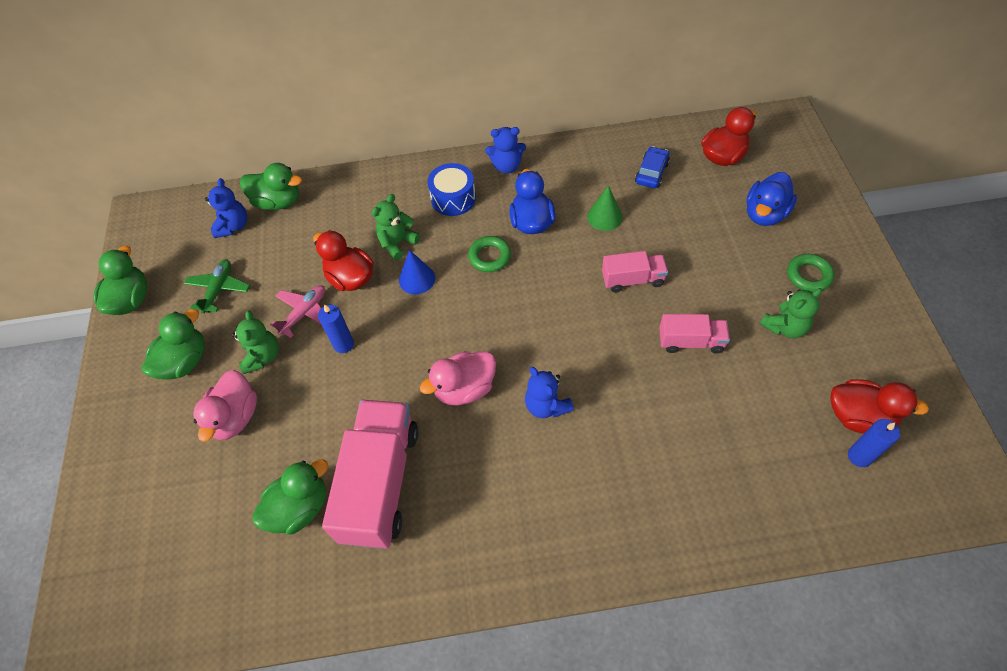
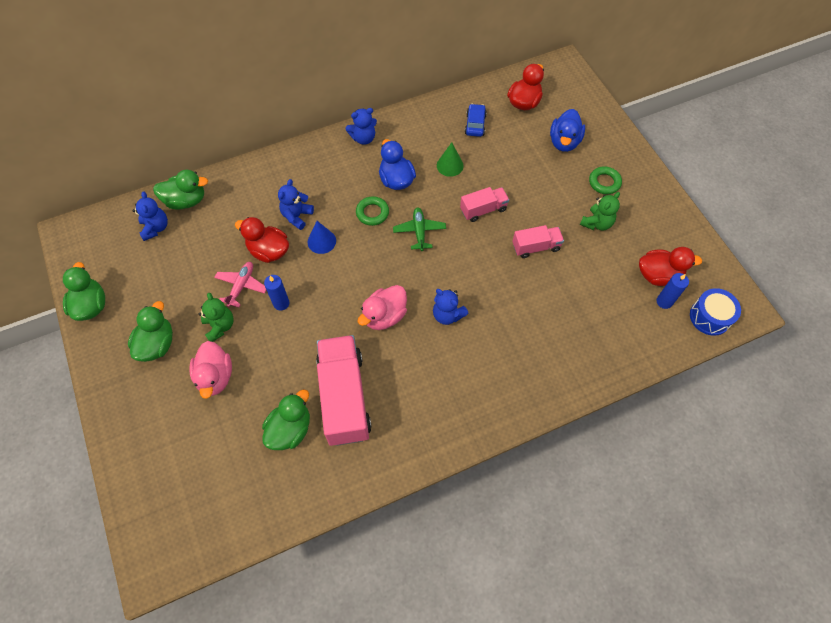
camera: 20 degrees left, 5 degrees up
(219, 289) = (163, 281): green plane -> green plane (419, 231)
(397, 243) = (297, 216): green teddy bear -> blue teddy bear
(453, 198) = (329, 172): blue drum -> blue drum (710, 317)

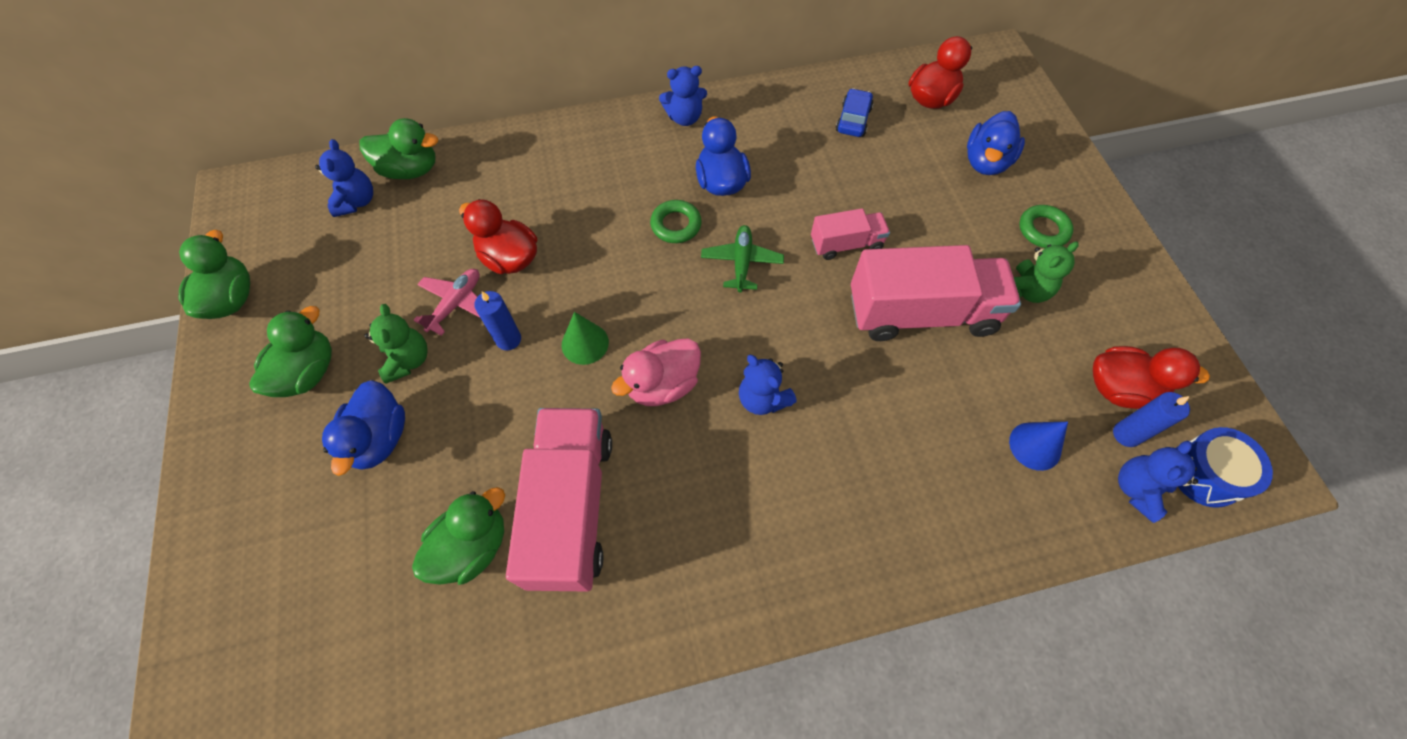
camera: 10 degrees right, 0 degrees up
(215, 377) = (379, 438): pink duck -> blue duck
(297, 216) = (563, 213): blue teddy bear -> blue teddy bear (1137, 489)
(321, 241) = (591, 255): blue cone -> blue cone (1035, 446)
(450, 165) = (805, 172): green cone -> green cone (585, 343)
(536, 247) = (921, 313): pink truck -> pink truck, size x1.94

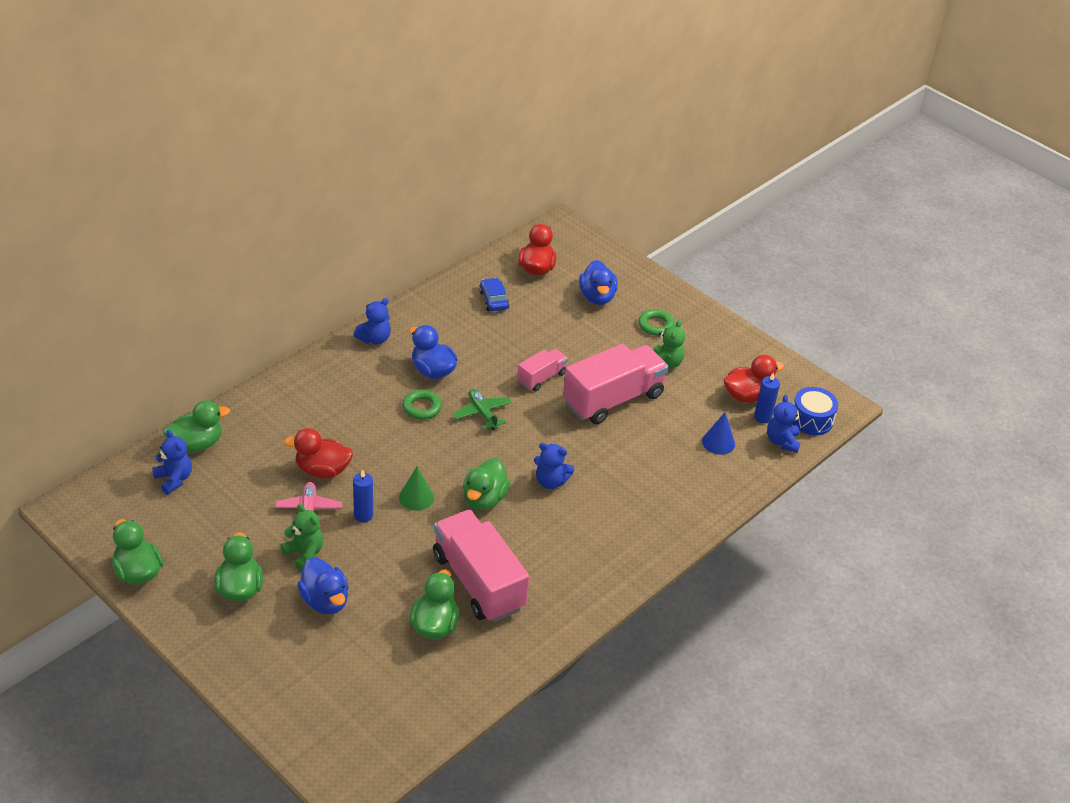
camera: 35 degrees left, 20 degrees down
(662, 384) = (484, 499): pink duck -> green duck

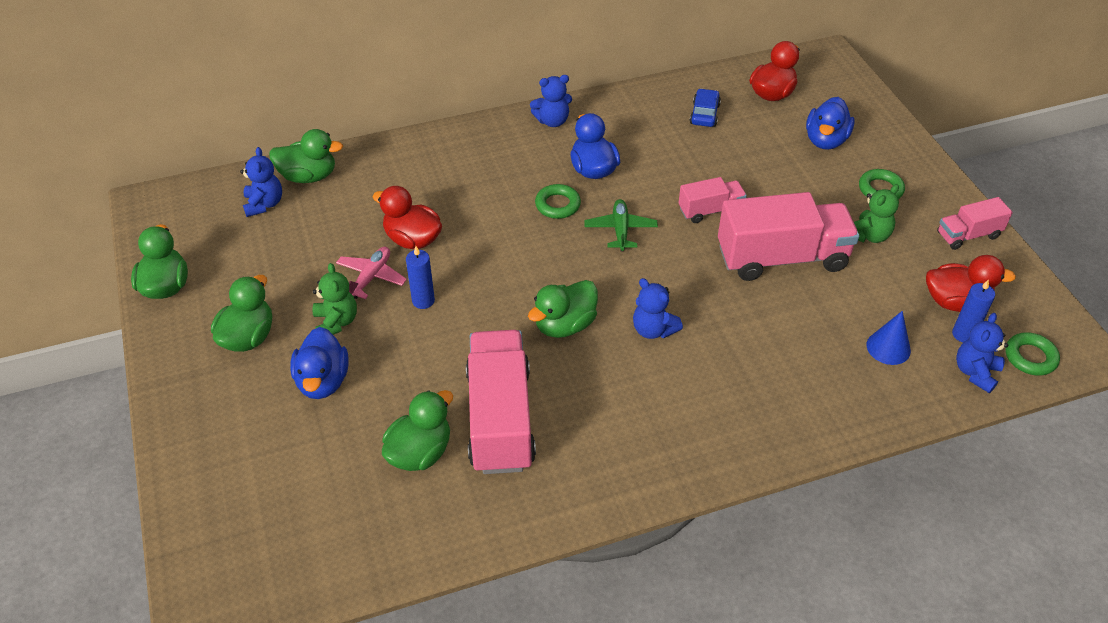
camera: 30 degrees right, 5 degrees up
(416, 497) = (491, 299): green cone -> none
(732, 343) = (968, 235): none -> pink truck
(811, 420) = (1030, 357): blue drum -> green ring

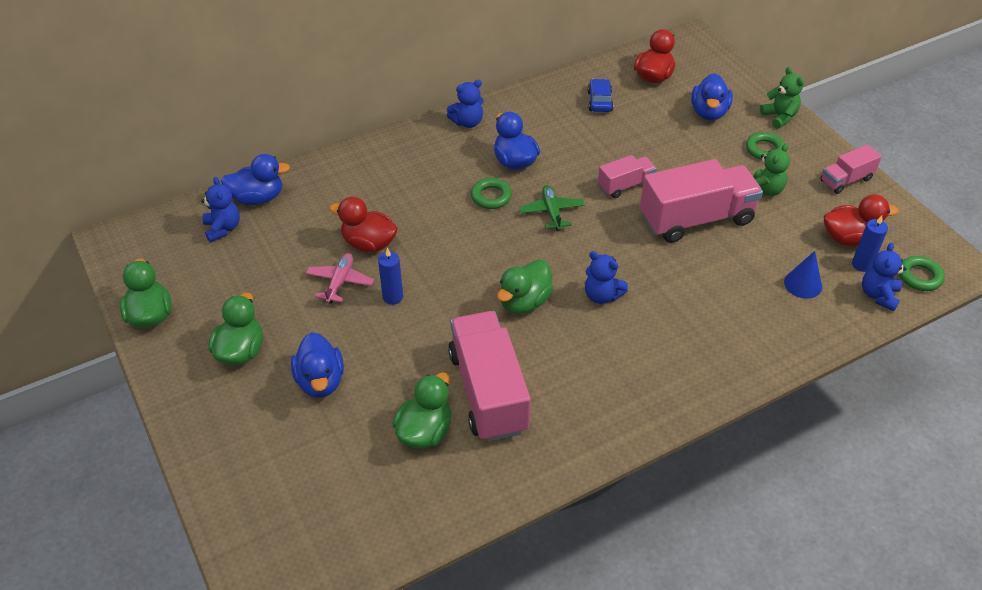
camera: 10 degrees left, 0 degrees up
(308, 176) = (258, 198): green duck -> blue duck
(336, 322) = (318, 326): green teddy bear -> green teddy bear (779, 117)

